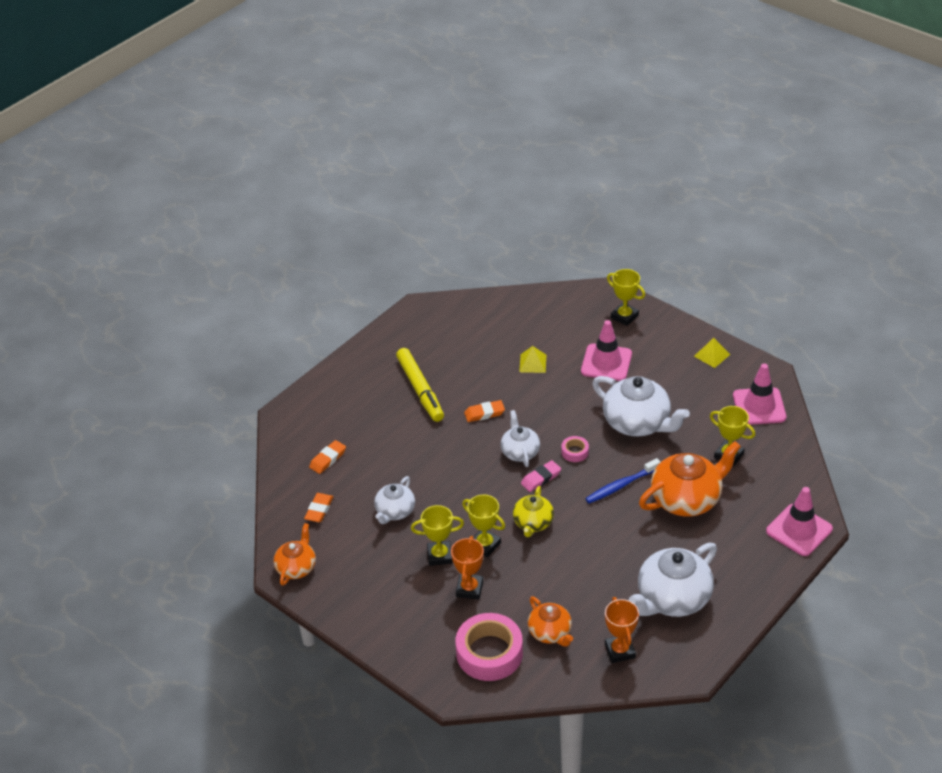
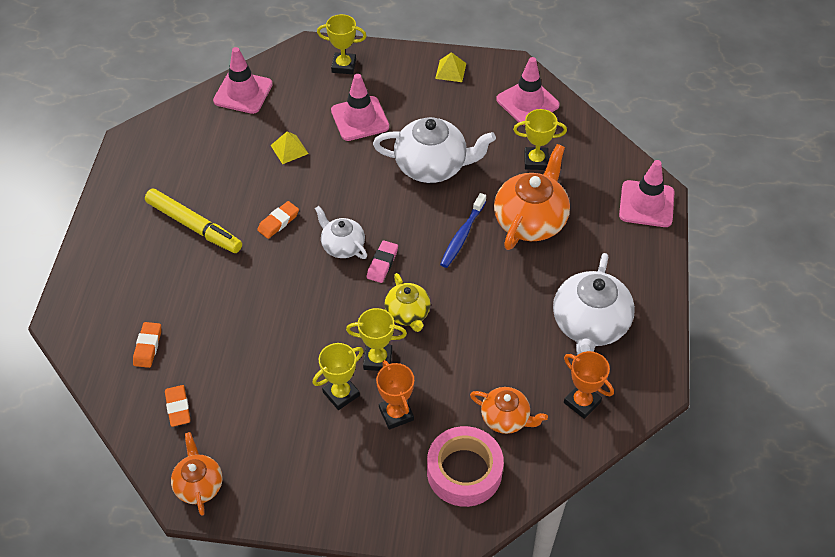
camera: 35 degrees left, 10 degrees up
(395, 511) = (261, 369): white teapot -> none
(528, 306) = (243, 92): none -> pink traffic cone
(575, 452) = (395, 221): pink tape -> none

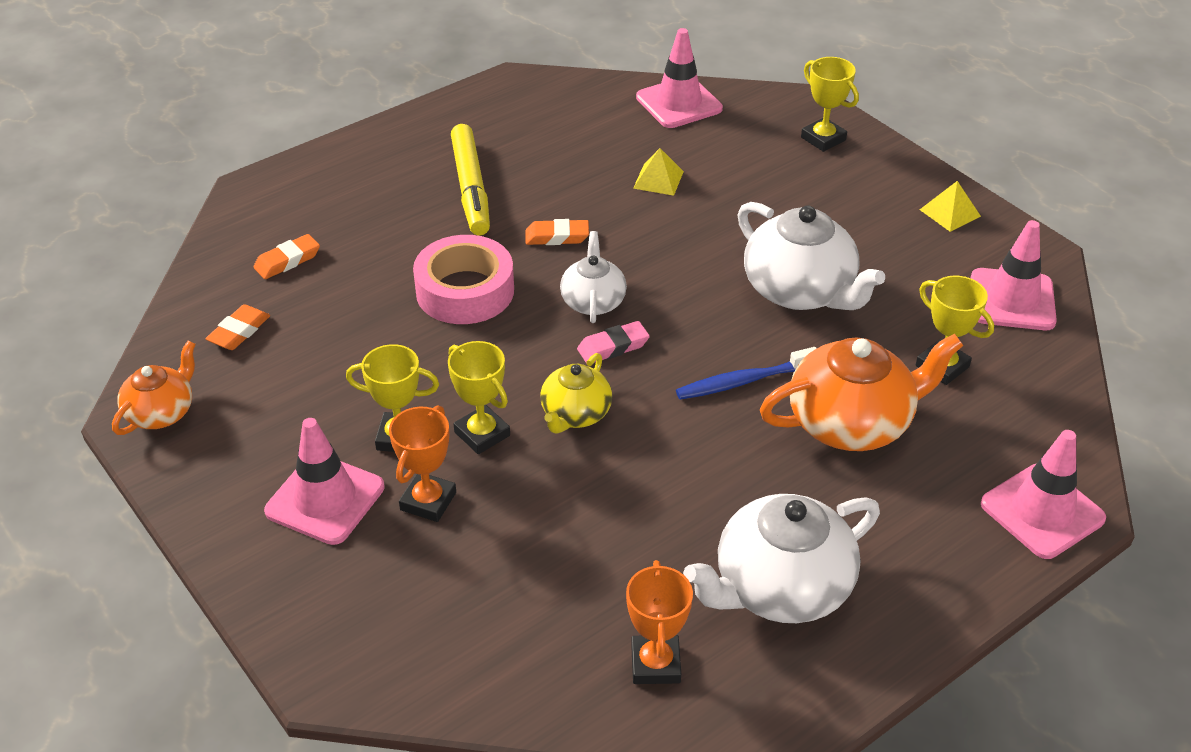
camera: 45 degrees right, 10 degrees down
(360, 119) = (775, 197): pink traffic cone -> pink traffic cone (325, 499)
(464, 471) = (419, 619): pink tape -> pink tape (465, 291)
(506, 418) = (540, 605): orange teapot -> none

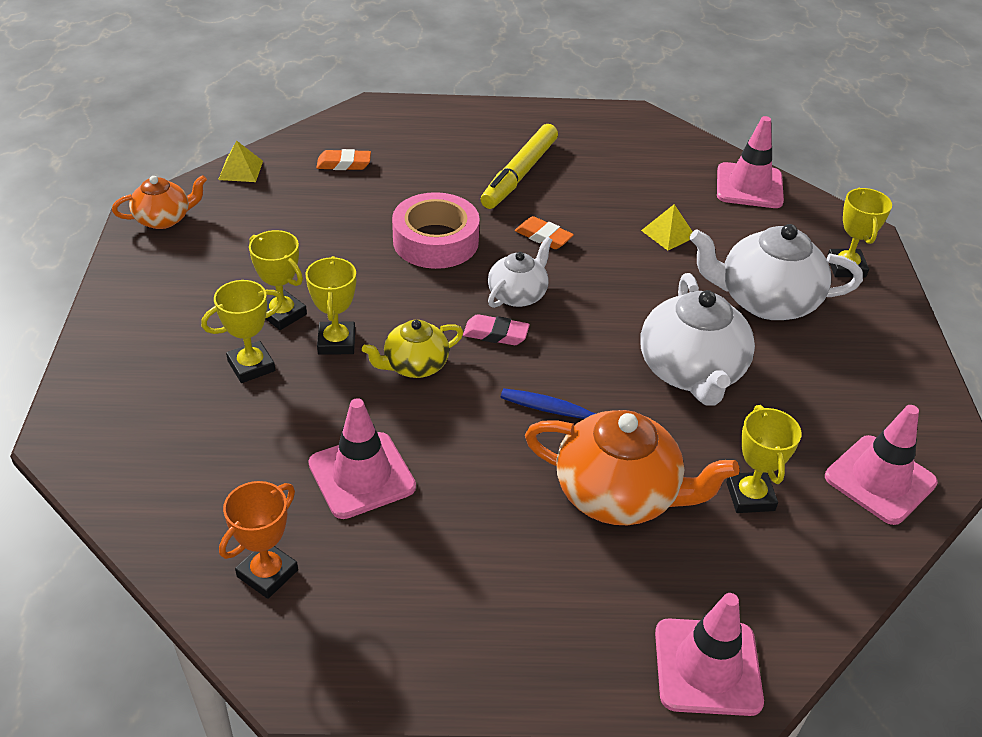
camera: 35 degrees right, 0 degrees up
(239, 331) = (264, 193): orange eraser -> none
(325, 499) = (192, 327): pink traffic cone -> pink traffic cone (362, 475)
(428, 501) = (251, 366): orange trophy -> yellow trophy
(780, 587) = (418, 581): white teapot -> white teapot (765, 301)
(950, 213) = (900, 379): yellow pyramid -> yellow pyramid (241, 170)

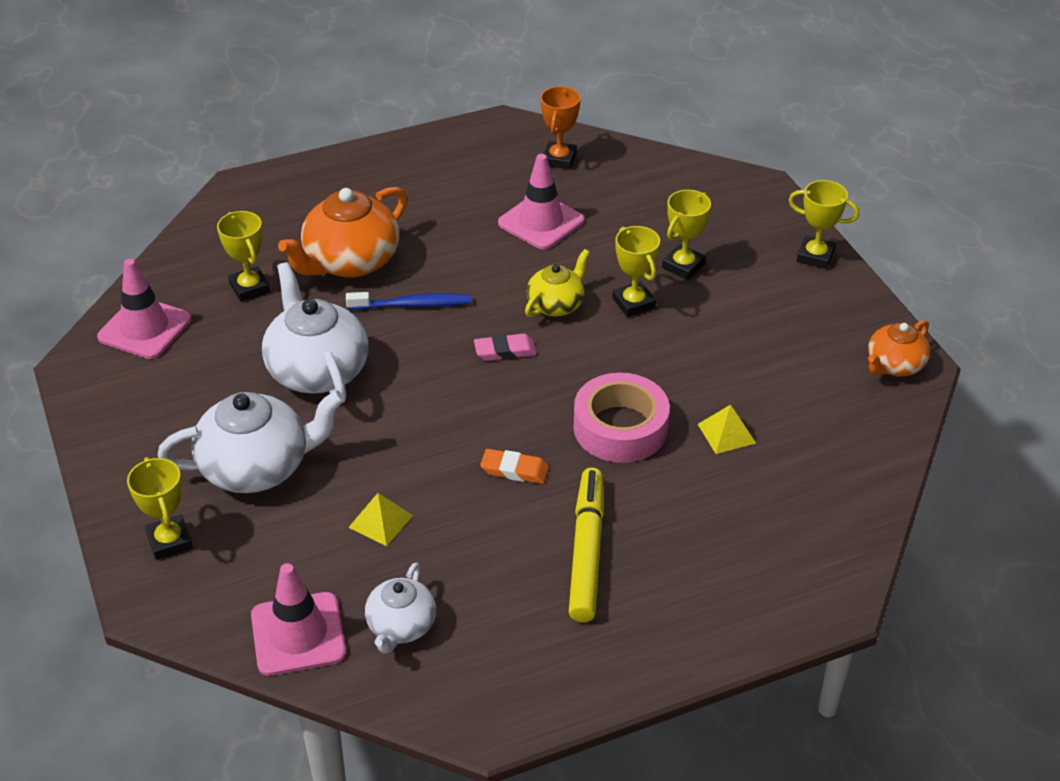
camera: 160 degrees right, 0 degrees up
(241, 170) = (888, 447): yellow pyramid -> yellow pyramid (726, 433)
(282, 314) = (698, 312): yellow trophy -> yellow trophy (815, 256)
(344, 164) = (791, 495): orange eraser -> none
(518, 294) = (505, 395): white teapot -> white teapot (401, 626)
(619, 494) = (350, 261): orange teapot -> orange teapot turned 45 degrees counterclockwise
(707, 667) = (264, 189): pink traffic cone -> none

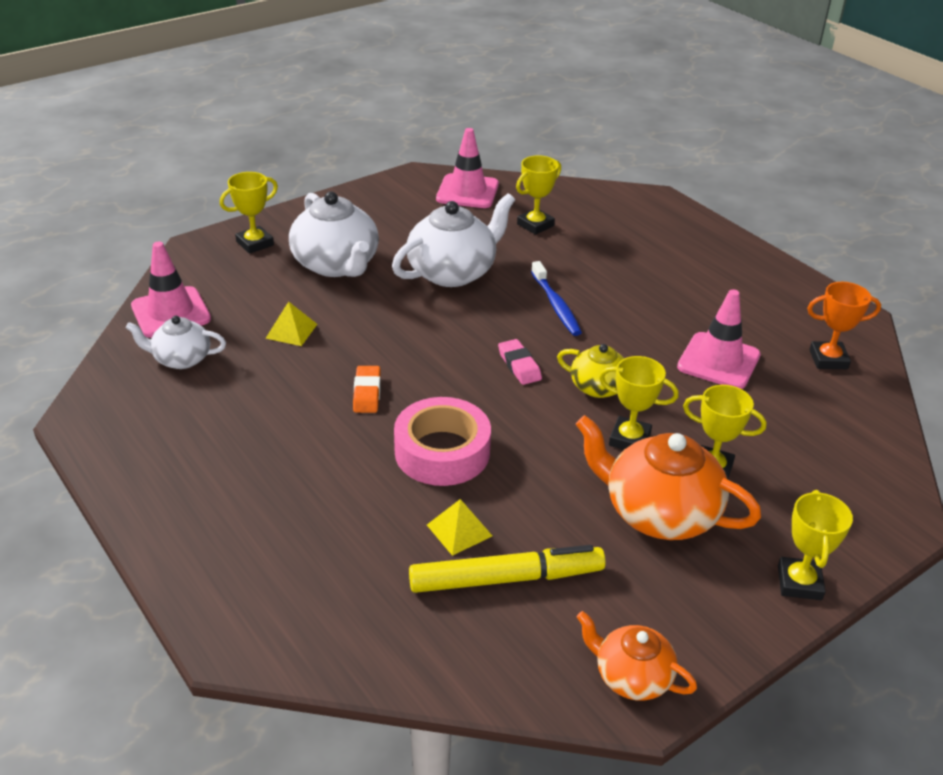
camera: 75 degrees right, 5 degrees down
(350, 261) = (594, 265): orange teapot -> orange teapot (659, 512)
(587, 551) = (276, 450): yellow marker -> yellow marker (506, 579)
(633, 303) = (629, 439): yellow trophy -> yellow trophy turned 60 degrees clockwise

